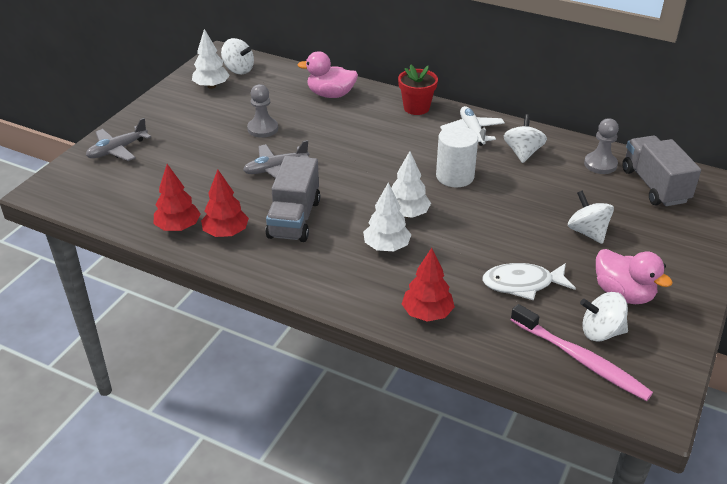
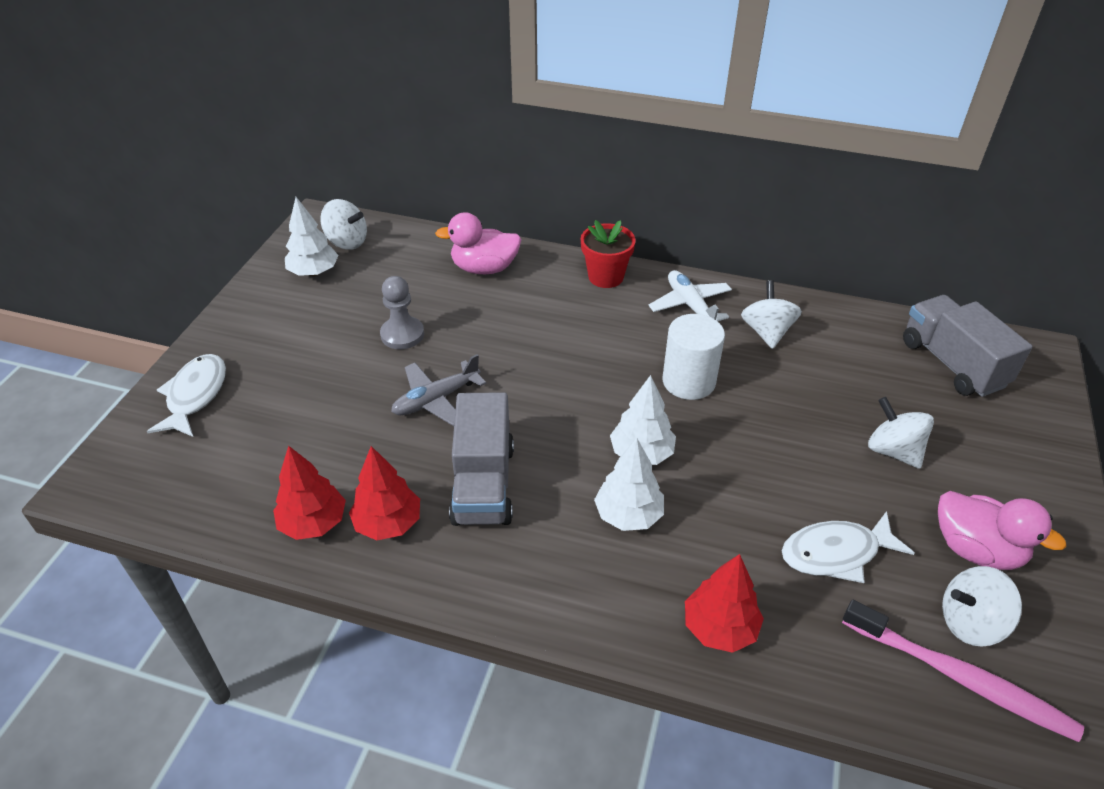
camera: 10 degrees left, 5 degrees up
(117, 150) = (195, 395): grey plane -> white fish
(600, 164) = (872, 338): grey pawn -> none

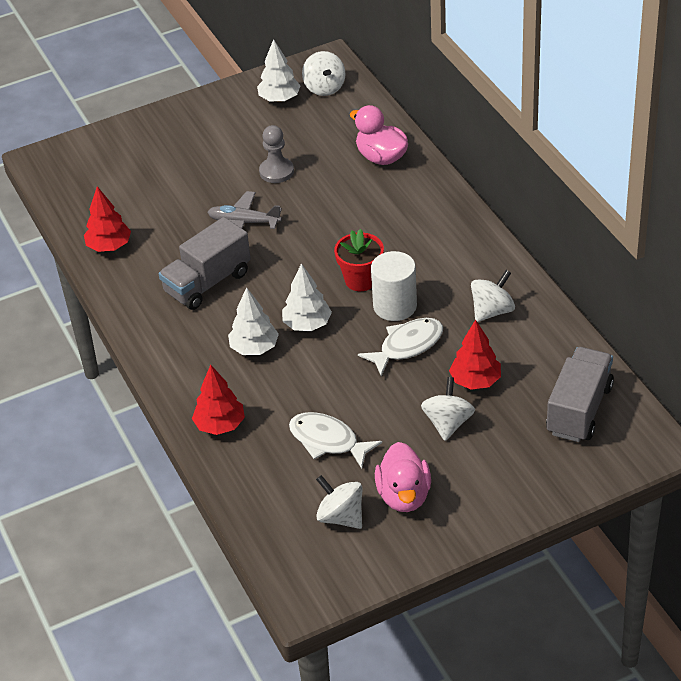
camera: 50 degrees right, 0 degrees up
(195, 395) = (132, 141): white fish -> white fish (407, 346)
(388, 523) = (140, 270): red tree -> red tree (475, 381)
(605, 277) = (448, 210): red flower pot -> red flower pot (361, 280)
(690, 305) = (471, 263): white plane -> none
(960, 678) = (295, 529): pink toothbrush -> none

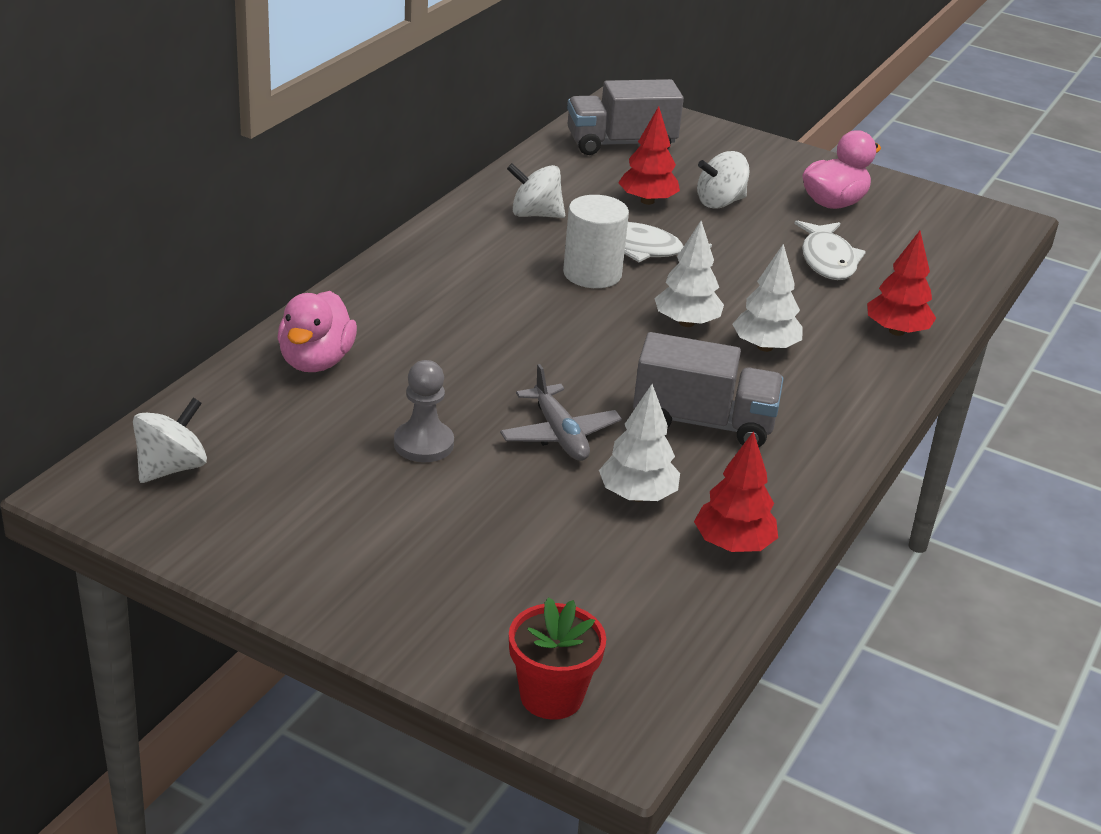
camera: 130 degrees left, 10 degrees down
(279, 99) = (233, 506): white tree -> white tree (637, 495)
(341, 517) = (901, 227): white spinning top -> none
(361, 280) = (574, 308): red flower pot -> red flower pot (551, 696)

